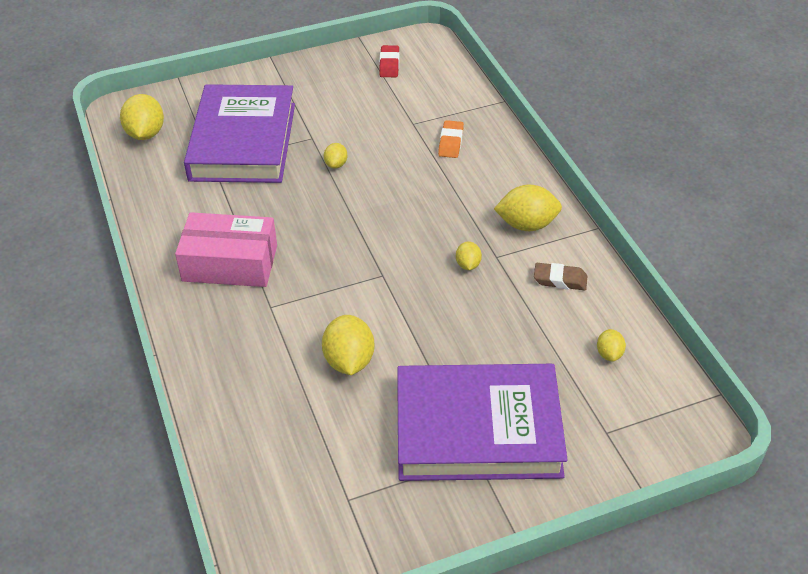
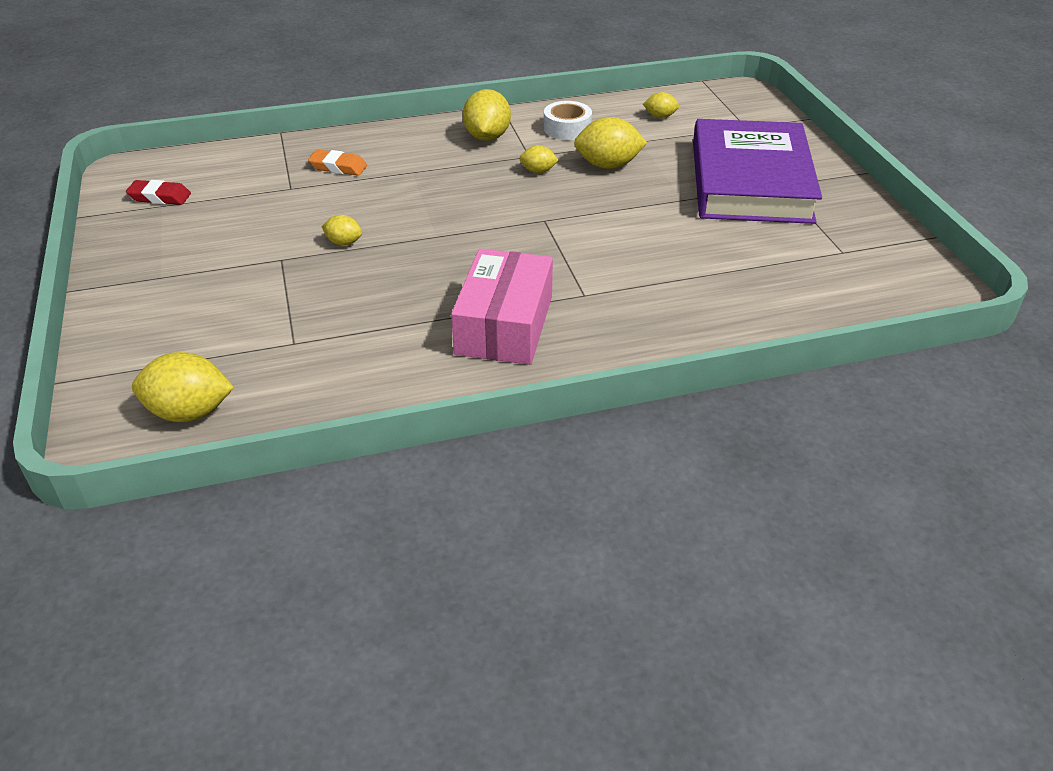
camera: 85 degrees left, 5 degrees down
(243, 141) = (260, 315): purple book -> none
(349, 361) = (668, 245): yellow lemon -> yellow lemon (608, 165)
(560, 280) = (567, 128): brown eraser -> white tape

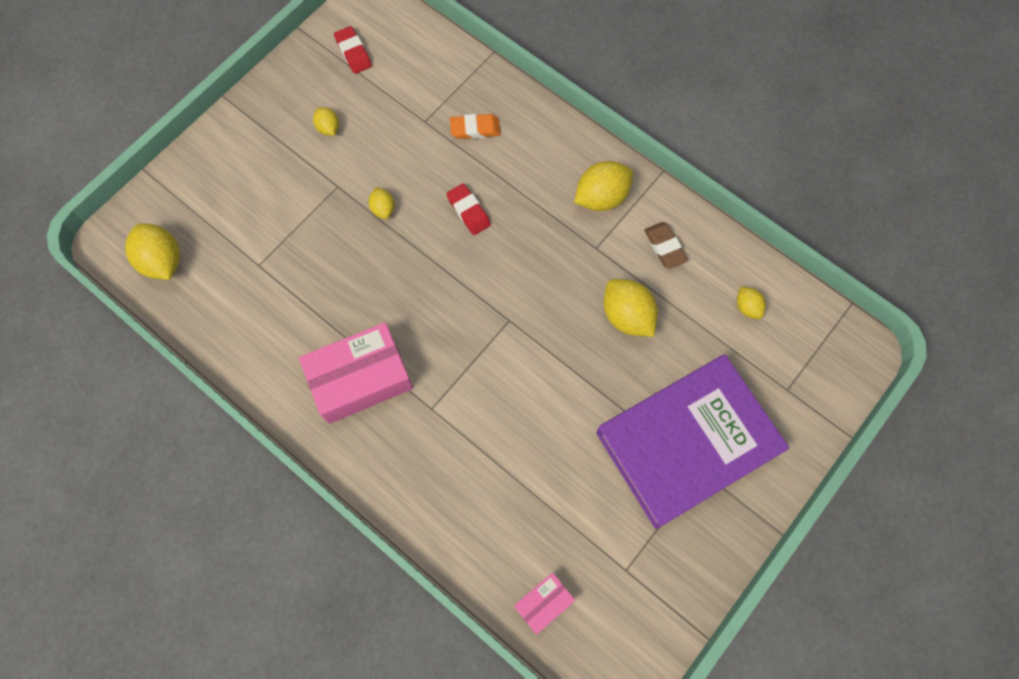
camera: 55 degrees right, 30 degrees up
(338, 167) = (475, 129): orange eraser -> orange eraser turned 75 degrees counterclockwise
(412, 200) = (468, 211): none -> red eraser
(538, 171) = (577, 270): yellow lemon -> yellow lemon (328, 128)
(567, 128) = (664, 247): white tape -> brown eraser
(842, 306) = (543, 603): none -> pink box

